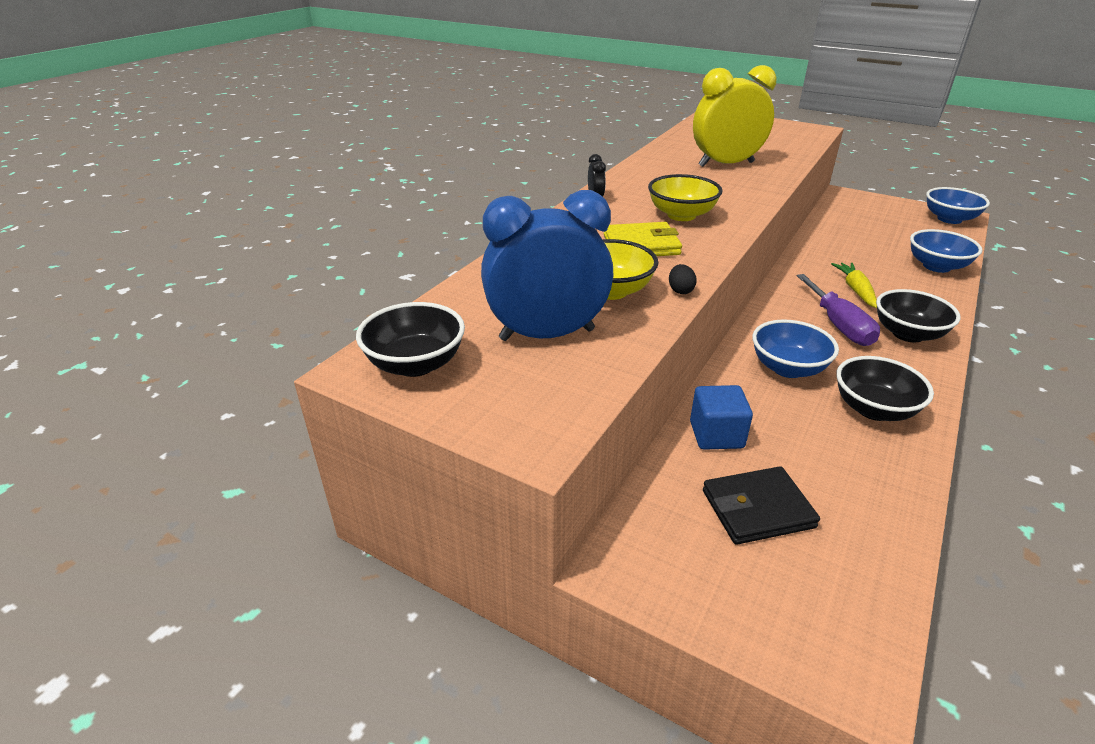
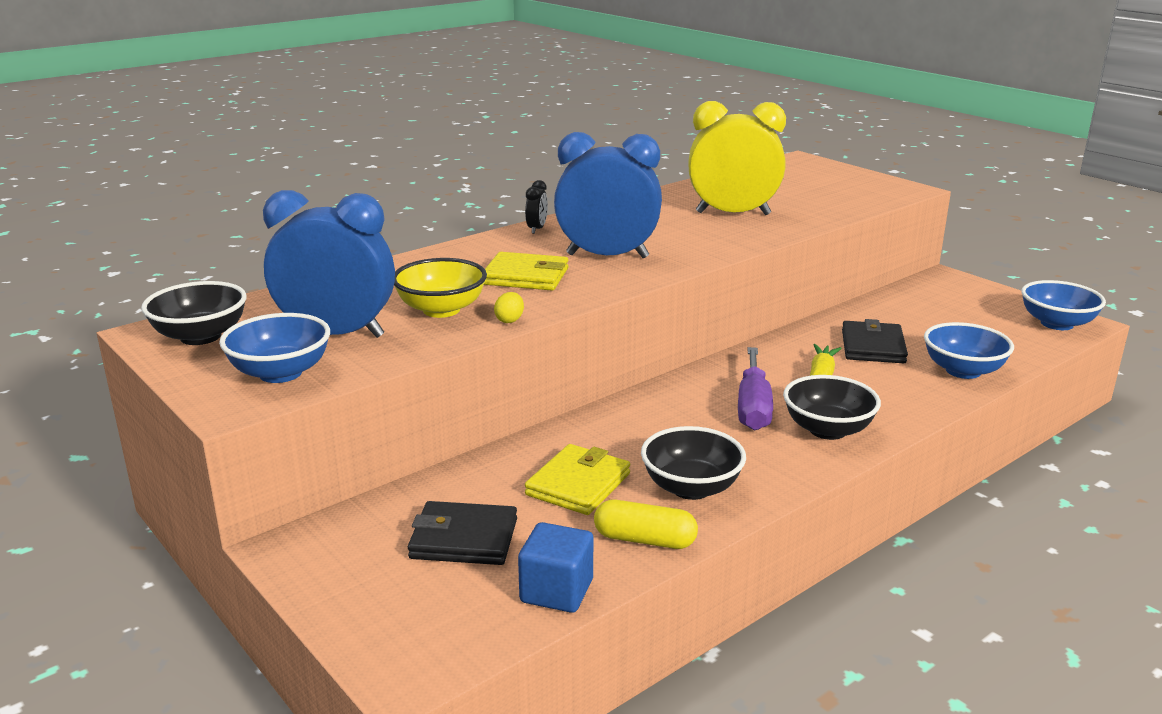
camera: 20 degrees right, 10 degrees down
(680, 290) = (509, 320): black egg -> yellow egg
(681, 215) = (607, 256): yellow bowl -> blue clock
(716, 435) = (494, 475): blue cube -> blue cube (556, 591)
(788, 368) = (641, 435): blue bowl -> blue bowl (280, 373)
(790, 427) = (578, 484): none -> yellow wallet
(861, 257) = (873, 347): none -> black wallet
(893, 469) = (645, 539): none -> yellow capsule

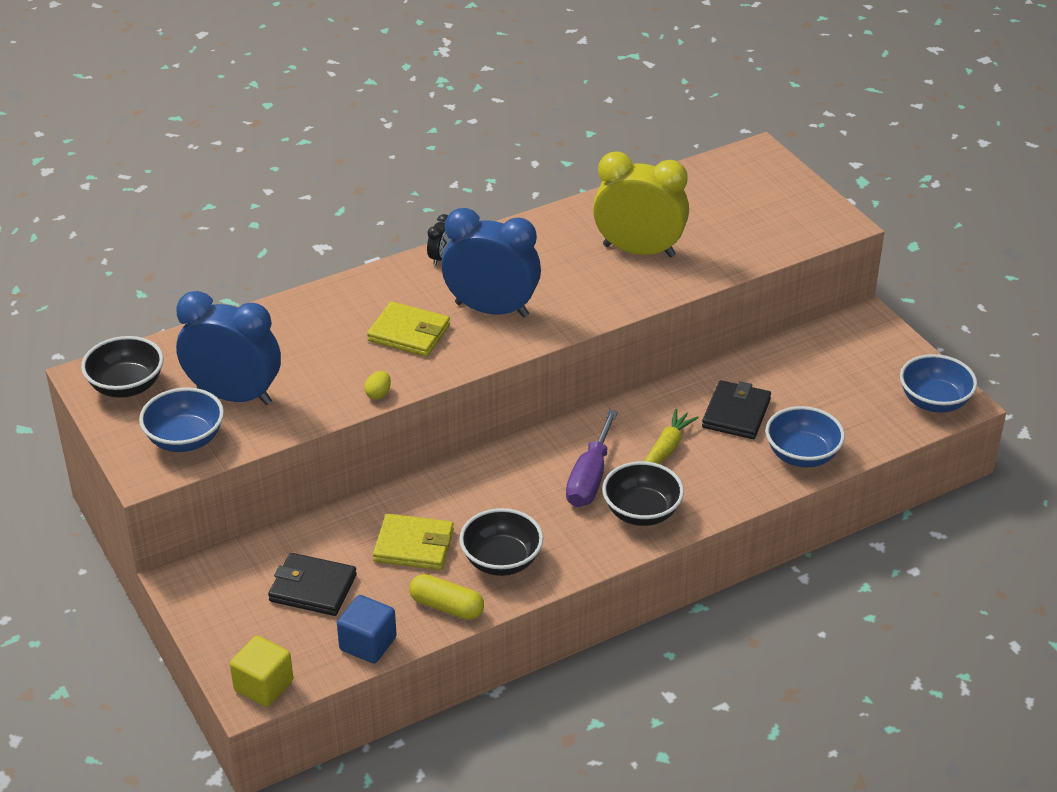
camera: 10 degrees right, 15 degrees up
(423, 659) = (263, 686): none -> yellow cube
(441, 310) = (325, 373): yellow bowl -> none
(578, 484) = (414, 546): yellow wallet -> yellow wallet turned 60 degrees clockwise

